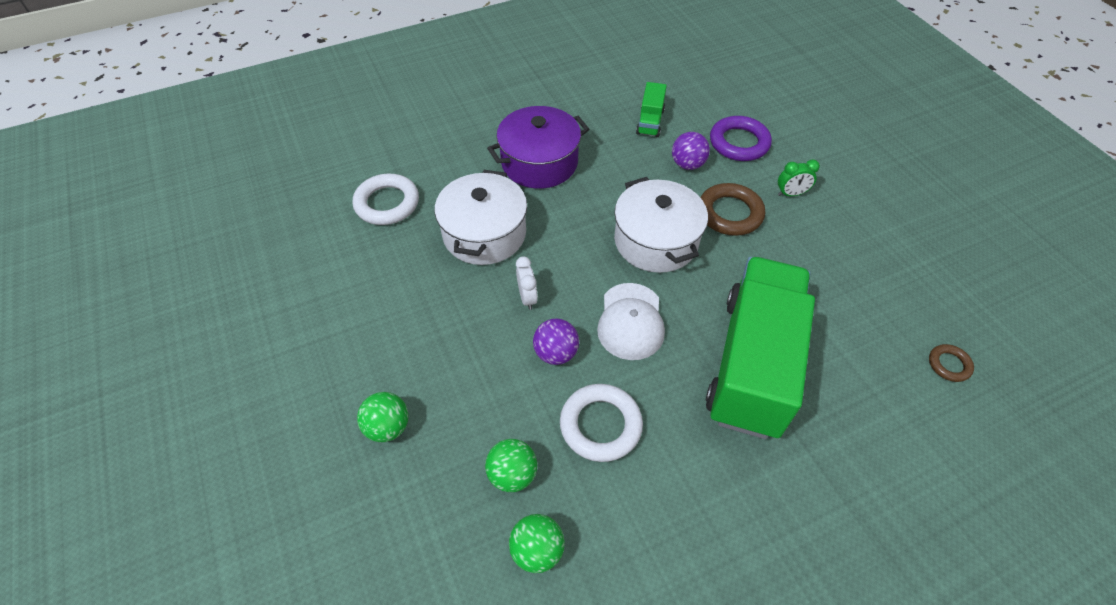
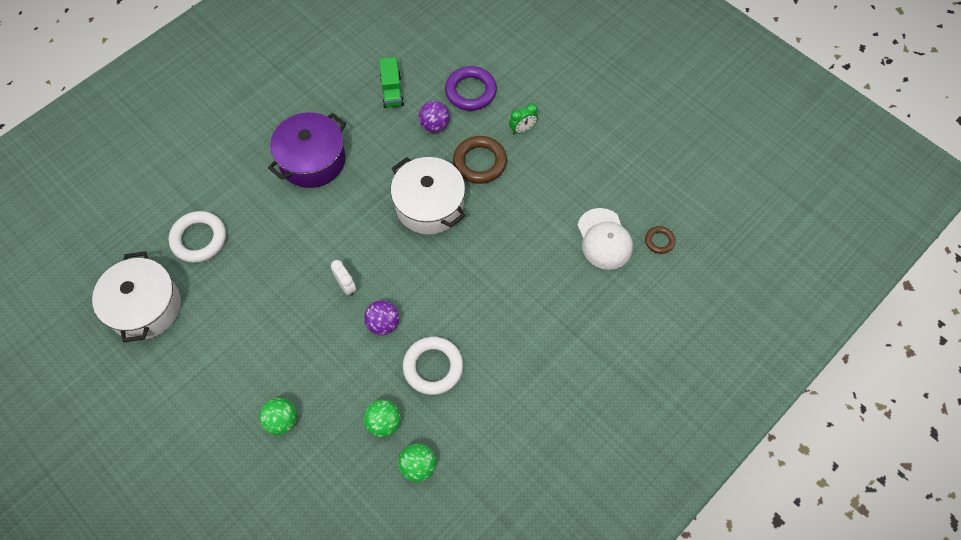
camera: 20 degrees left, 10 degrees up
(484, 234) = (291, 241): white pot -> white pot (145, 307)
(631, 321) = (430, 280): white cap -> white cap (604, 239)
(752, 364) = (526, 285): green truck -> none

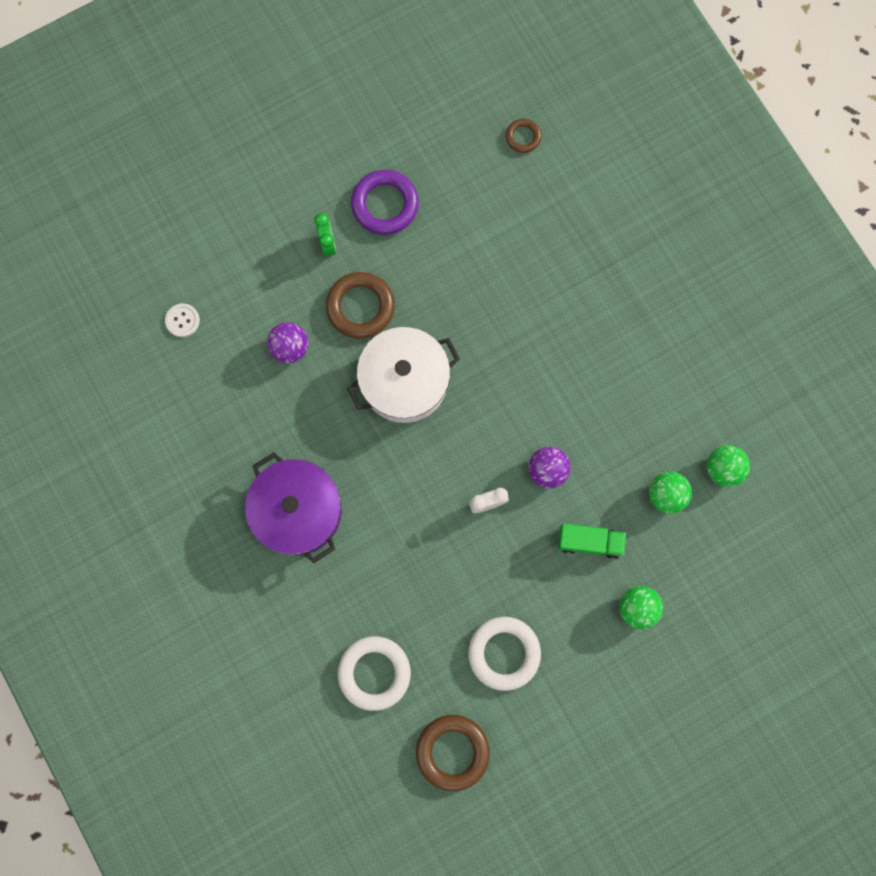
camera: 75 degrees left, 15 degrees up
(145, 307) = (452, 752): white pot -> brown ring
(392, 91) = (220, 389): green truck -> green truck (589, 542)
(433, 367) = (613, 426): white ring -> white ring (504, 653)
(436, 57) = (182, 320): none -> white button
(470, 91) = (251, 291): purple ring -> purple ring (385, 204)
(604, 239) = (504, 195): white cap -> none

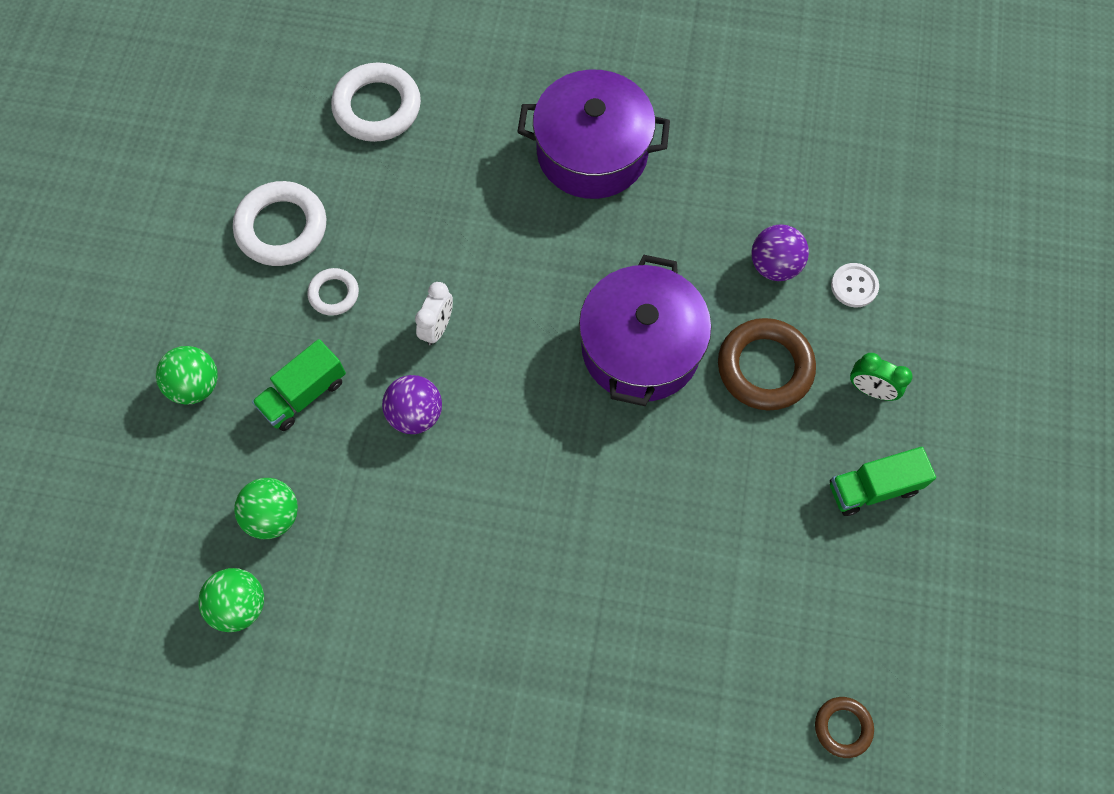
camera: 130 degrees right, 10 degrees down
(182, 320) = (889, 188): white button -> white button (854, 286)
(385, 204) = (873, 488): purple ring -> green truck
(404, 381) = (641, 348): white pot -> purple pot
(452, 752) = (243, 118): brown ring -> none
(518, 581) = (334, 294): none -> white ring

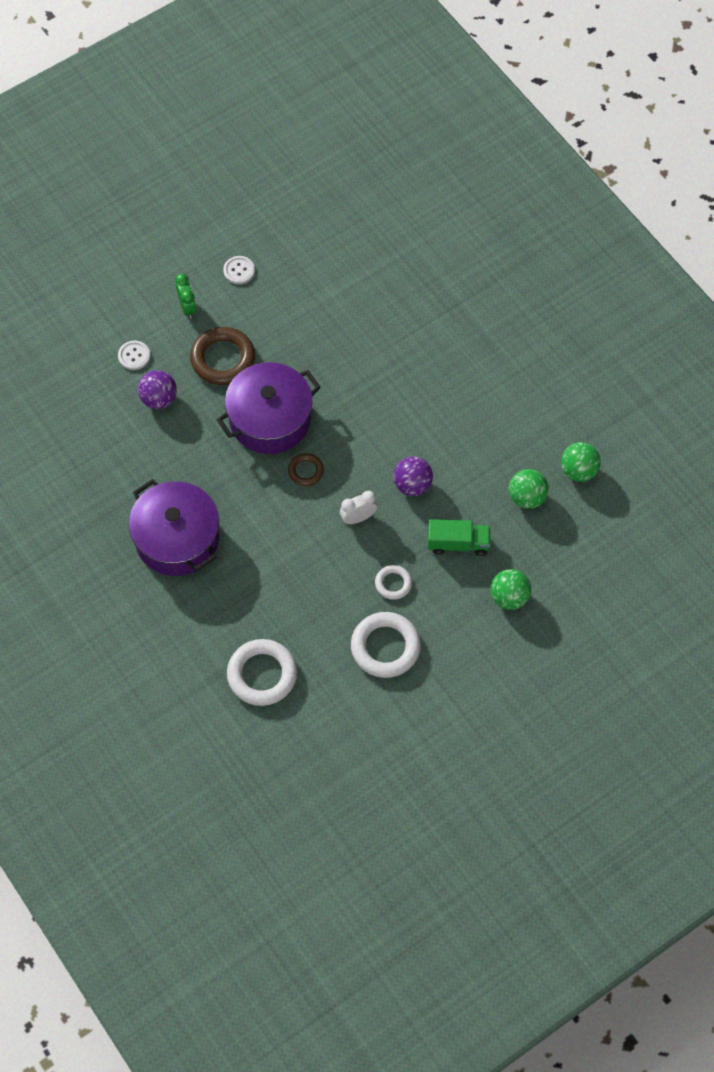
camera: 135 degrees left, 5 degrees down
(842, 727) = (364, 205): brown ring -> brown ring (306, 471)
(873, 488) = (239, 271): green truck -> white button

